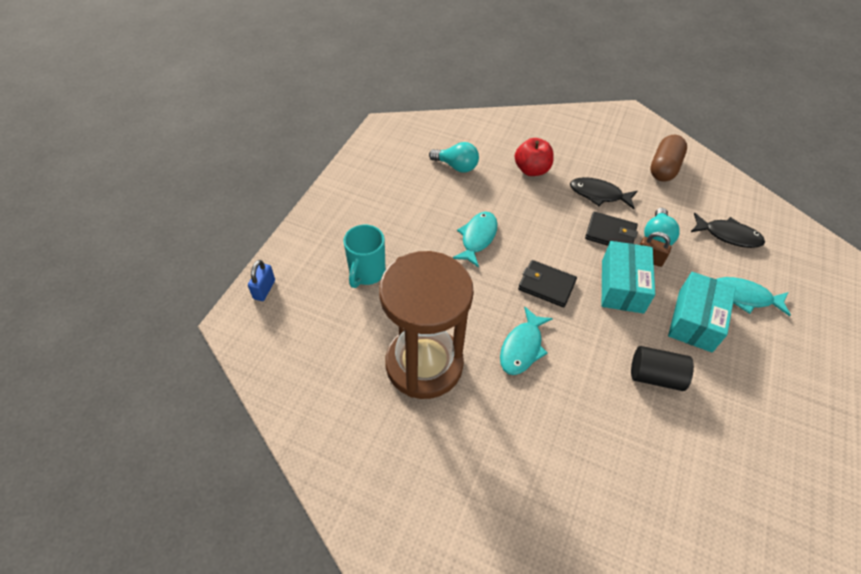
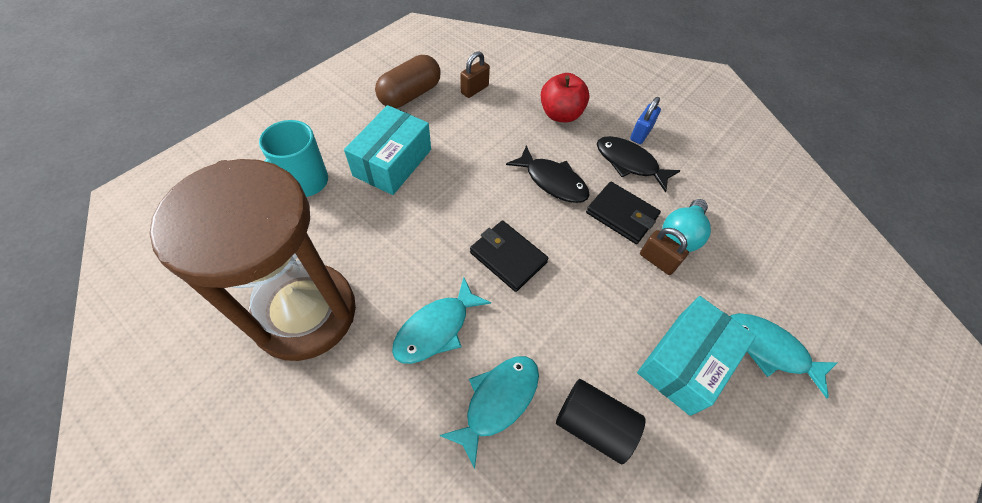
camera: 15 degrees right, 5 degrees up
(264, 289) = (183, 170): blue padlock -> blue padlock (640, 134)
(456, 166) = (474, 89): turquoise light bulb -> brown padlock
(477, 238) = (454, 176): turquoise fish -> turquoise fish (497, 401)
(622, 286) = (605, 286): turquoise box -> turquoise box (392, 162)
(664, 168) = (729, 152): brown capsule -> brown capsule (410, 95)
(728, 235) = (781, 259): black fish -> black fish (552, 181)

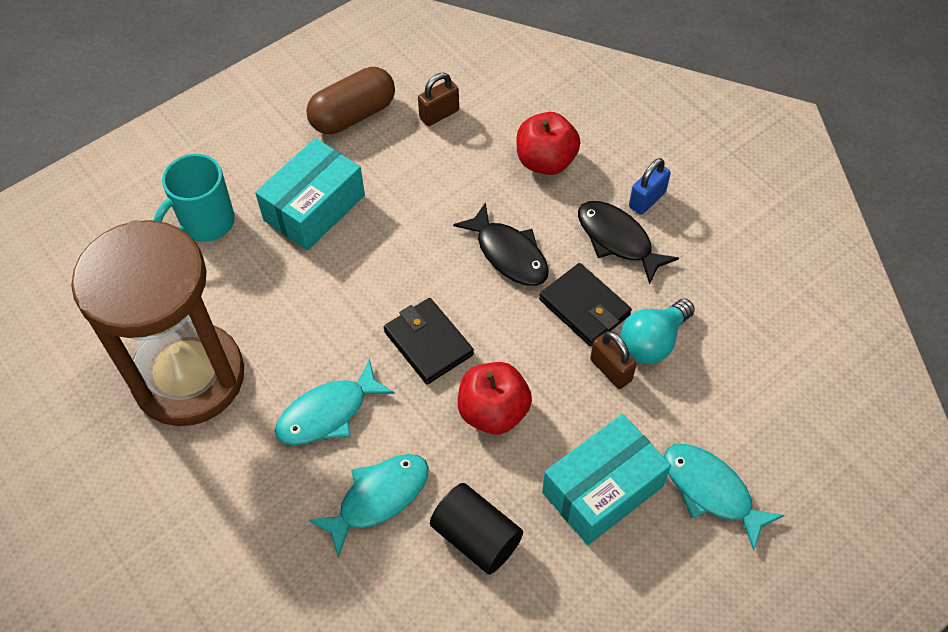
camera: 15 degrees right, 0 degrees up
(576, 307) = (493, 412): none -> red apple

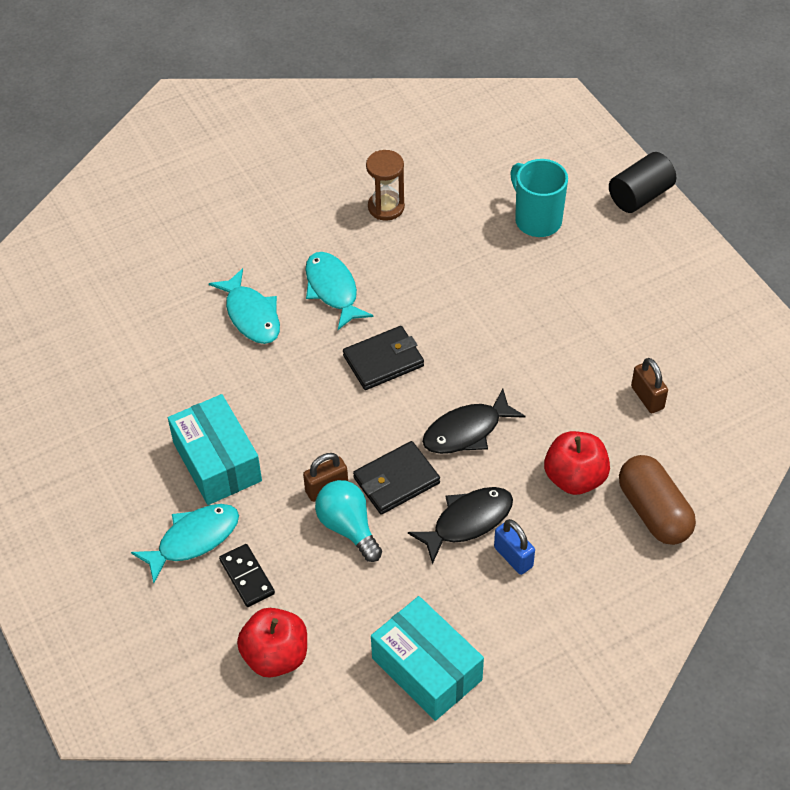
camera: 100 degrees right, 5 degrees down
(189, 377) = (386, 207): brown hourglass -> brown hourglass, size x0.41
(314, 208) = (543, 293): turquoise box -> turquoise box (427, 669)
(353, 115) = (653, 329): brown capsule -> brown capsule (654, 511)
(476, 537) = (202, 372): black cylinder -> black cylinder (640, 196)
(493, 412) = (307, 397): red apple -> red apple (275, 656)
(740, 426) = (247, 577): none -> black domino

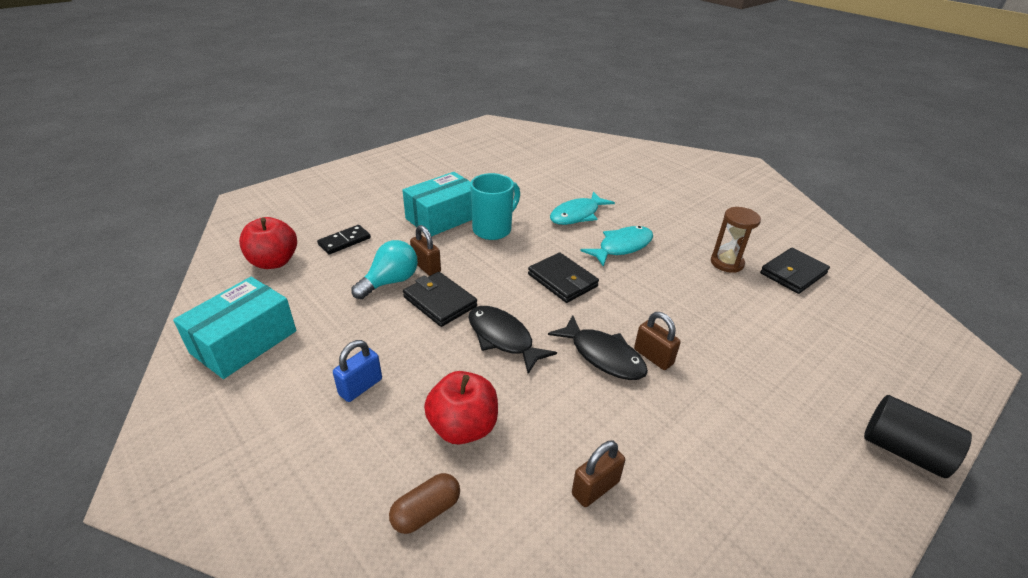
camera: 75 degrees right, 15 degrees down
(193, 539) = (376, 217): turquoise fish -> none
(416, 161) = (793, 273): none -> black wallet
(467, 521) = (400, 350): black fish -> black fish (603, 355)
(515, 317) = (653, 357): none -> brown padlock
(536, 220) = (789, 360): turquoise mug -> turquoise mug (493, 229)
(654, 511) = (426, 511): brown capsule -> brown capsule, size x0.59

